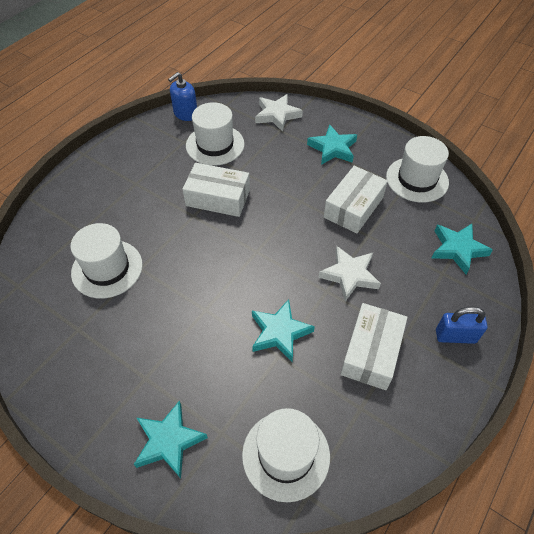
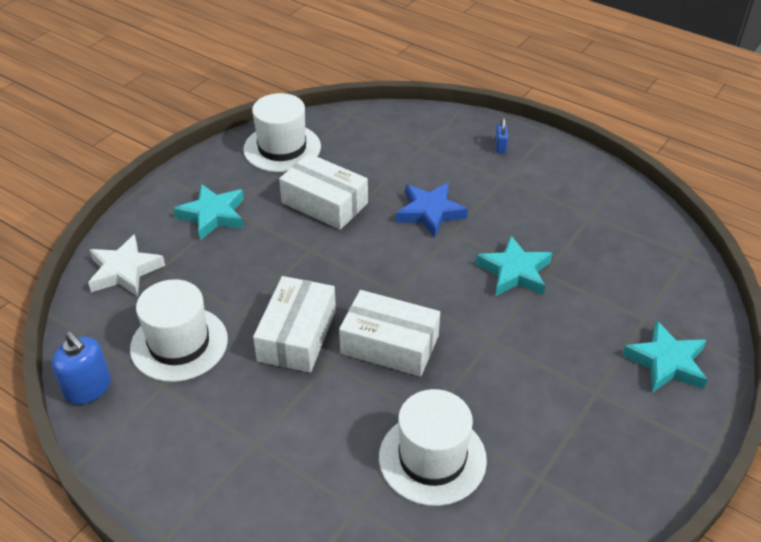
camera: 90 degrees left, 10 degrees down
(286, 455) = (653, 269): white hat -> none
(349, 275) = (430, 212): white star -> blue star
(371, 352) = (528, 203): white box -> white box (389, 345)
(455, 336) = (500, 146): blue padlock -> blue padlock, size x0.60
(457, 249) = (391, 131): turquoise star -> none

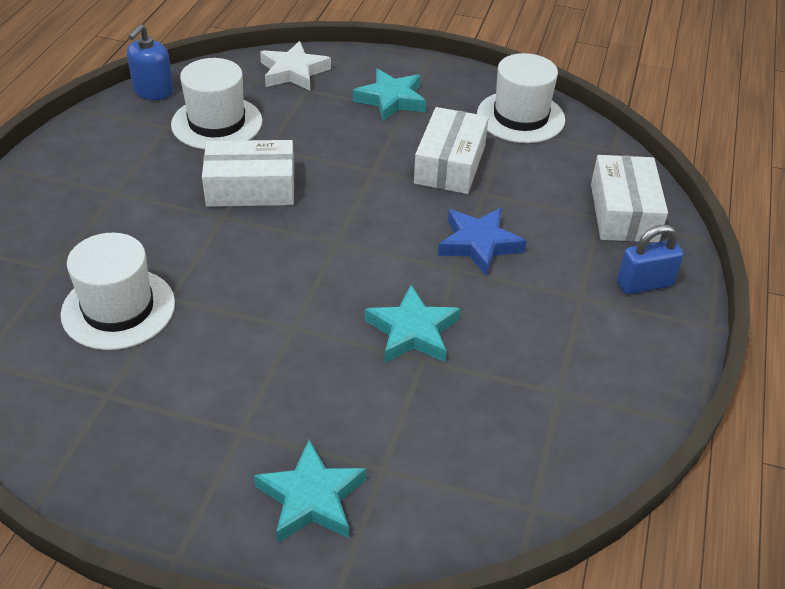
camera: 70 degrees right, 0 degrees up
(389, 345) = (259, 251): white box -> white box (623, 212)
(500, 146) = (644, 284): blue padlock -> blue padlock, size x1.67

